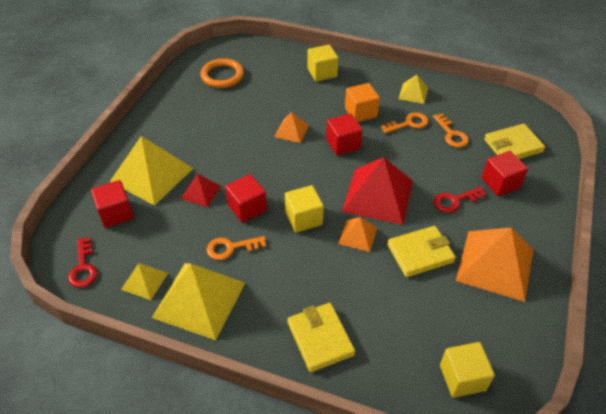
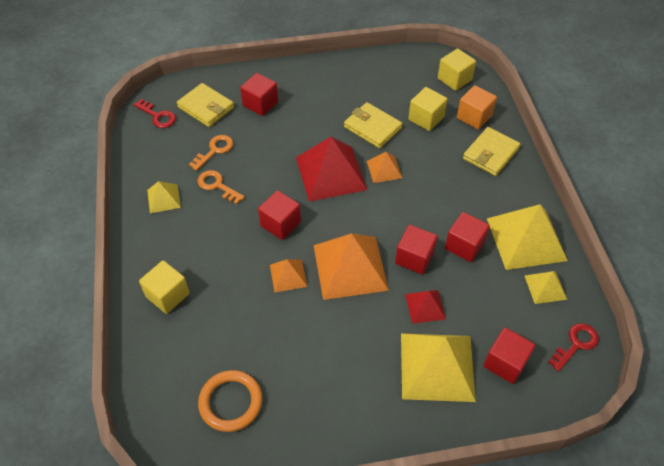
camera: 120 degrees left, 5 degrees up
(231, 248) = (464, 245): orange key -> red cube
(303, 218) = (394, 211): yellow cube -> yellow cube (426, 118)
(361, 112) = (222, 229): orange cube -> orange cube (474, 117)
(455, 201) = (301, 124): red key -> red key (158, 116)
(495, 264) = (350, 86): orange pyramid -> orange pyramid (350, 267)

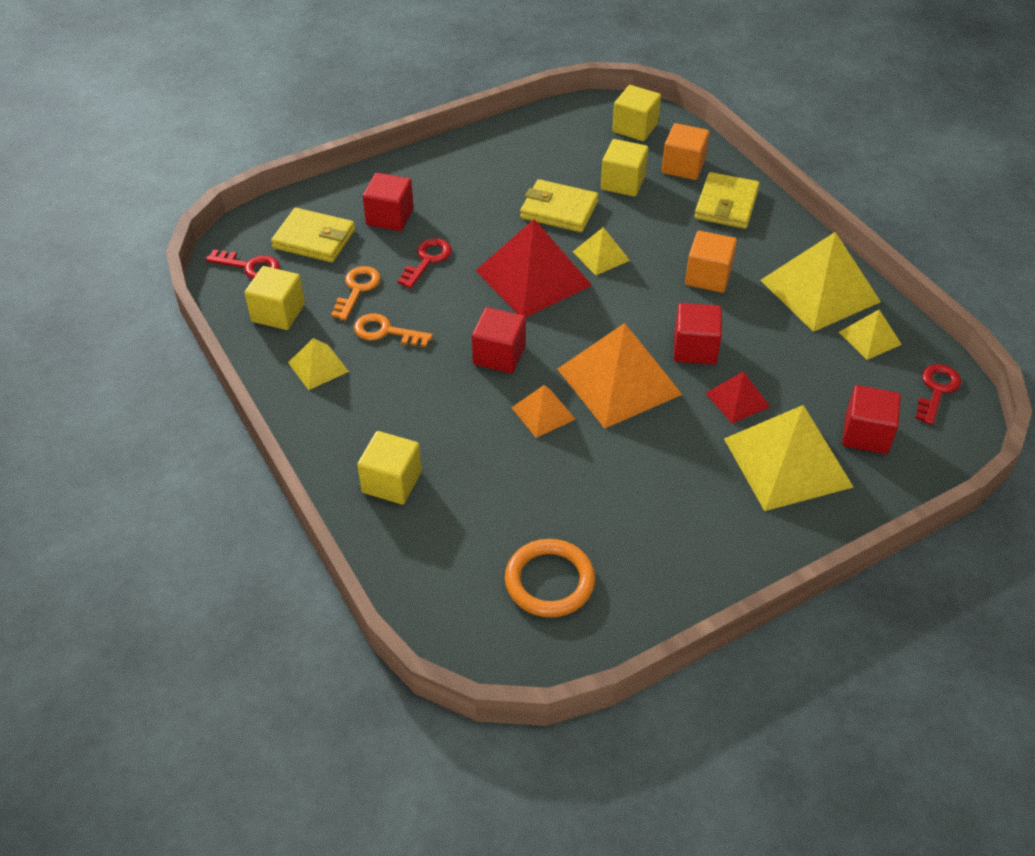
camera: 20 degrees left, 5 degrees down
(158, 153) = (278, 313): none -> yellow cube
(268, 141) = (427, 260): none -> red key
(384, 169) = (601, 256): orange pyramid -> yellow pyramid
(450, 205) = (708, 276): none -> orange cube
(464, 245) = (749, 318): red cube -> none

